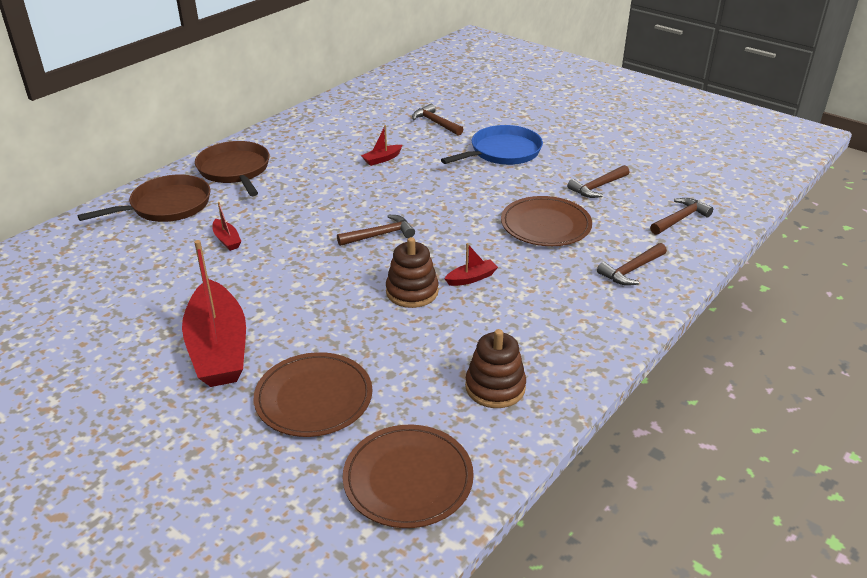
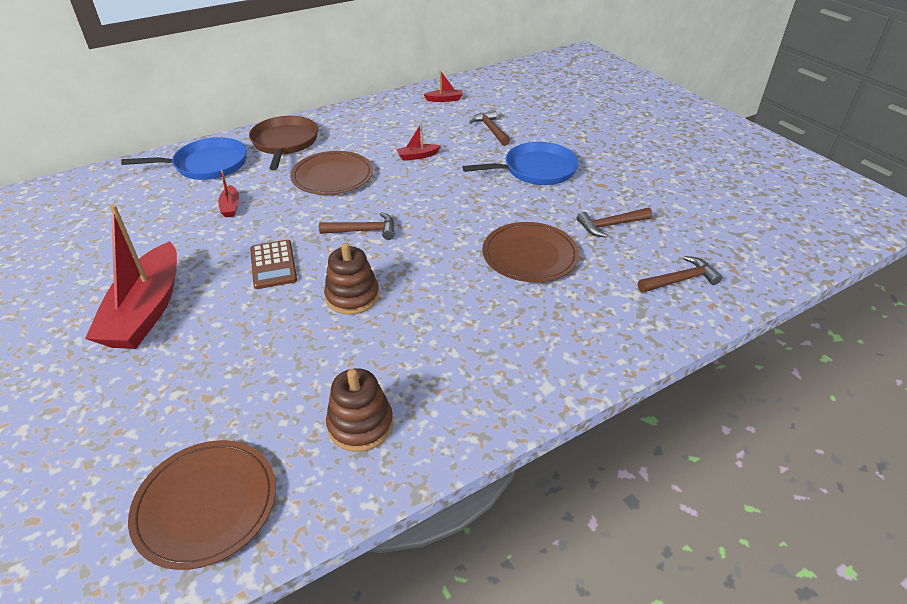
camera: 20 degrees right, 5 degrees up
(167, 206) = (207, 165): brown pan -> blue pan
(314, 282) = (273, 265): none -> brown calculator
(314, 398) = (187, 385): brown plate -> brown plate (332, 176)
(471, 278) = (418, 296): red boat -> red boat (444, 99)
(631, 270) = (589, 327): brown hammer -> none

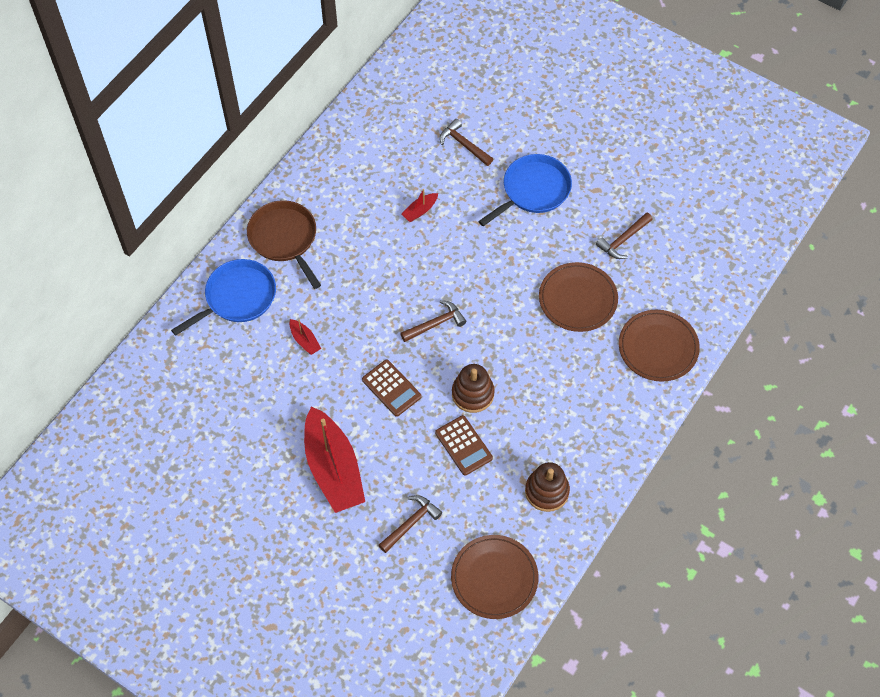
camera: 25 degrees left, 20 degrees up
(301, 339) = (463, 445): none -> brown calculator
(332, 176) = (363, 268): brown plate -> brown plate (658, 347)
(444, 99) = (392, 110): red boat -> none
(680, 280) = (694, 281): brown hammer -> brown hammer (410, 523)

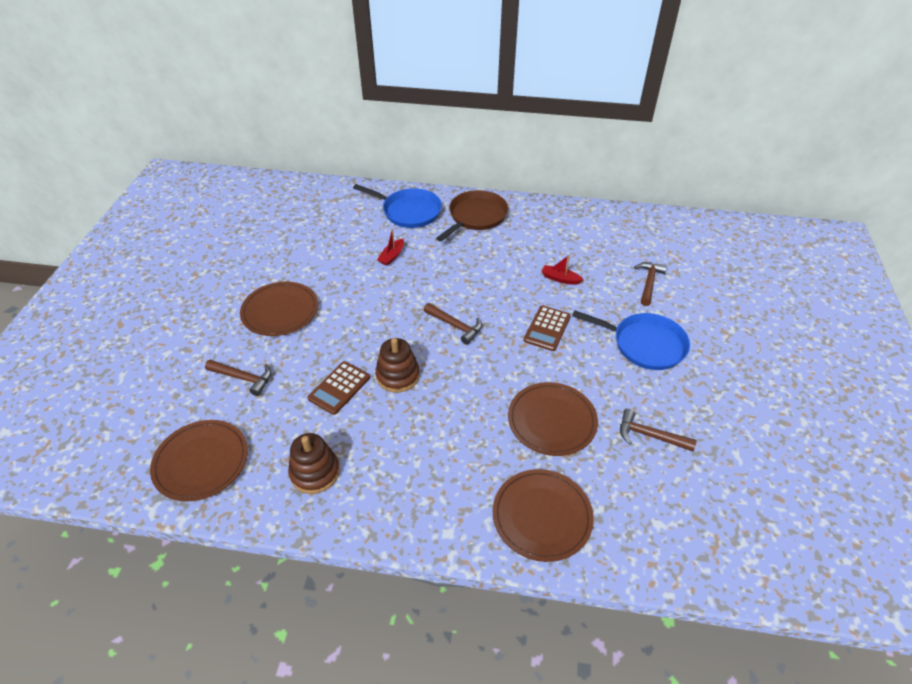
camera: 65 degrees right, 15 degrees down
(333, 469) = (280, 311): red boat -> brown plate
(391, 388) = (375, 320): brown calculator -> brown calculator (547, 328)

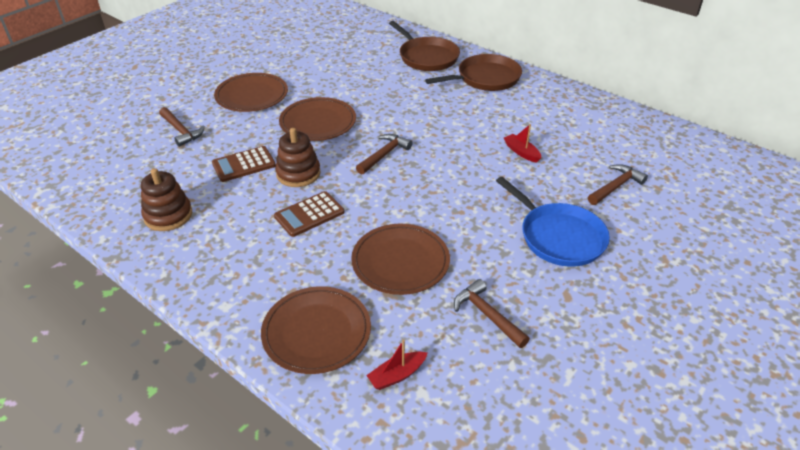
camera: 30 degrees right, 5 degrees down
(201, 462) = (99, 174): brown plate -> brown plate (318, 122)
(392, 256) = (379, 85): red boat -> red boat (397, 375)
(409, 211) = (427, 57): blue pan -> brown pan
(455, 326) = (384, 155): brown hammer -> brown hammer turned 120 degrees counterclockwise
(547, 328) = (468, 187): brown calculator -> brown calculator (309, 214)

